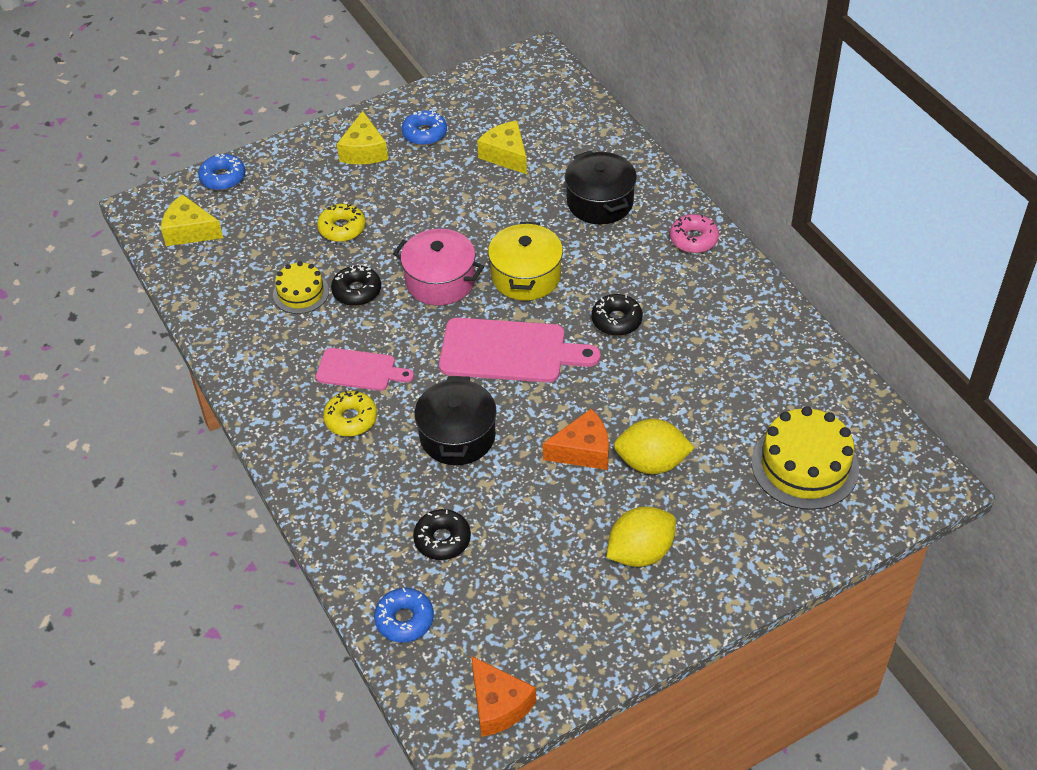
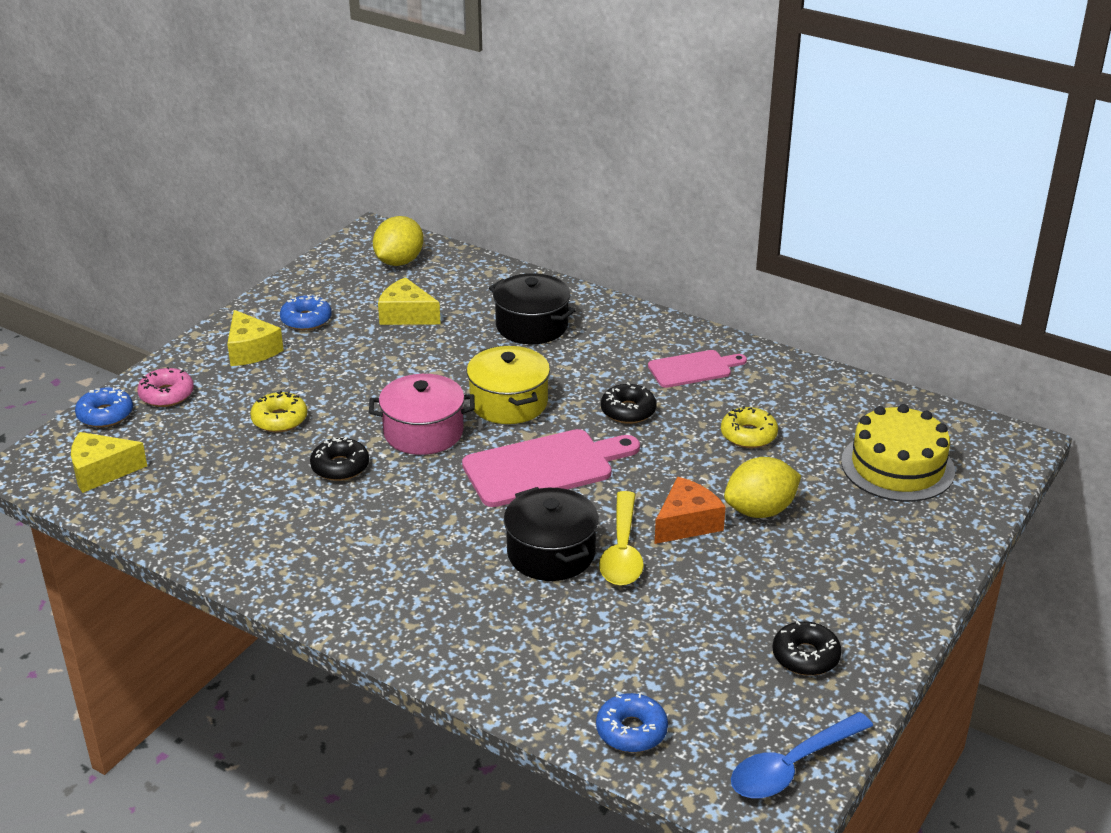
camera: 30 degrees left, 15 degrees down
(301, 293) = (278, 487): yellow cake -> none
(351, 419) = (425, 577): yellow donut -> yellow donut (748, 435)
(360, 370) = (399, 532): pink cutting board -> pink cutting board (693, 369)
(442, 539) = (611, 646): black donut -> black donut (805, 656)
(498, 705) = (791, 767): orange cheese -> blue spoon
(513, 456) = (622, 551): none -> yellow spoon
(640, 552) = (813, 585): yellow lemon -> yellow lemon (399, 262)
(693, 239) = (645, 329): pink donut -> pink donut (166, 395)

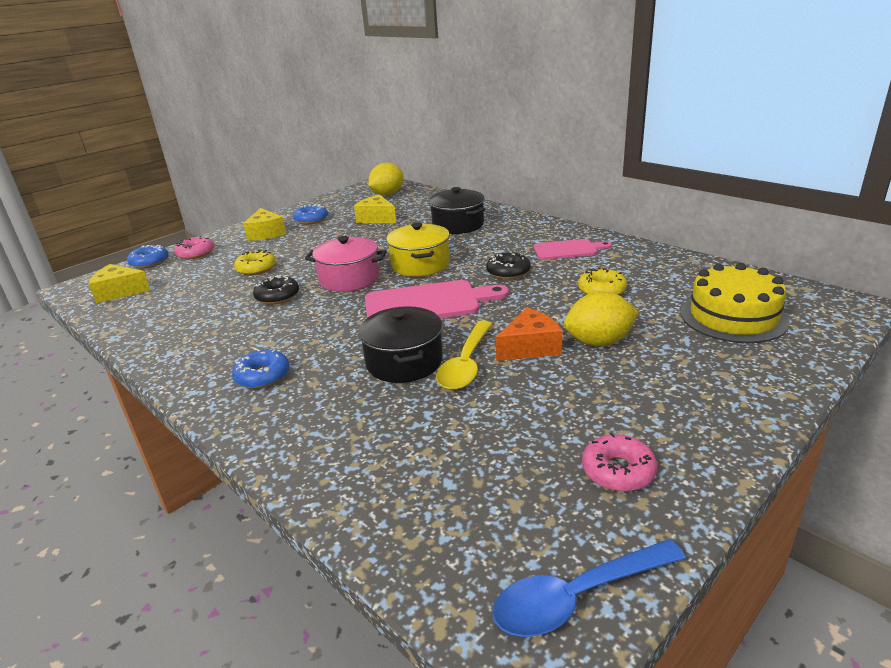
camera: 15 degrees right, 5 degrees down
(631, 731) = (408, 529): blue donut -> blue donut (263, 376)
(805, 656) = (618, 471): black donut -> pink donut

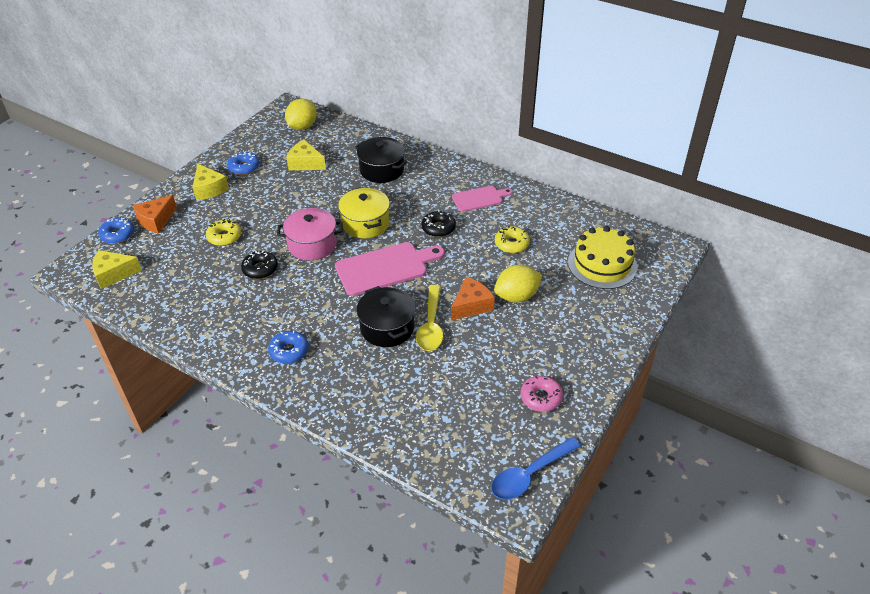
camera: 15 degrees left, 15 degrees up
(196, 253) = (156, 220): pink donut -> orange cheese

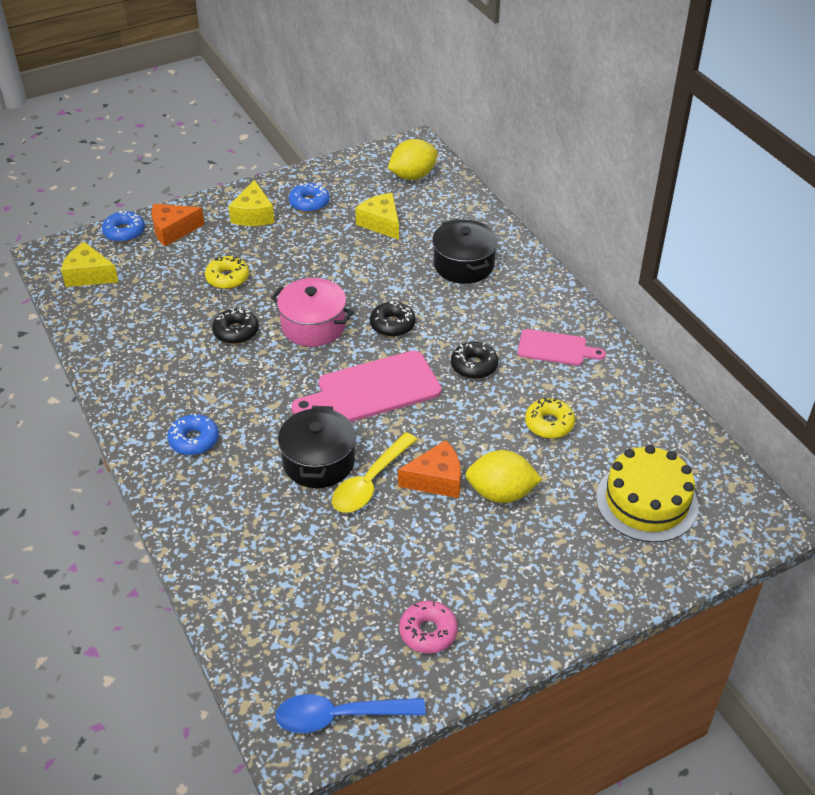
camera: 30 degrees right, 0 degrees up
(365, 223) = (392, 325): yellow pot -> black donut
(385, 268) = (373, 389): pink cutting board -> pink cutting board turned 150 degrees clockwise

